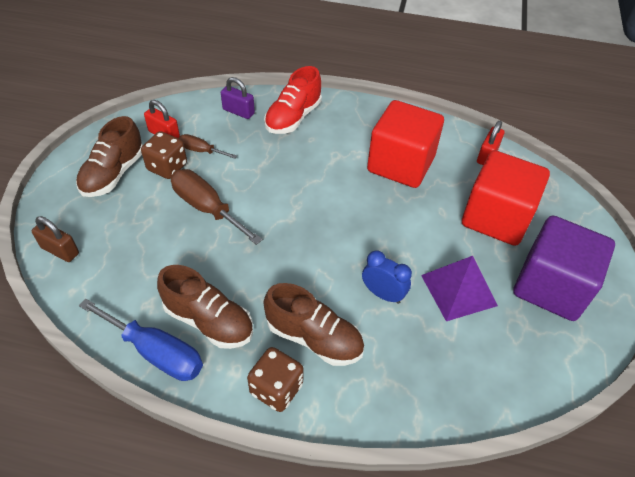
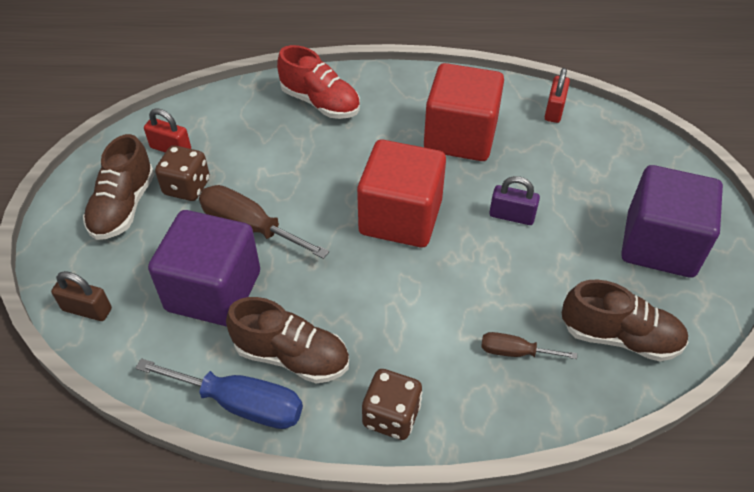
camera: 10 degrees left, 0 degrees up
(162, 254) = (213, 291): none -> purple cube
(201, 151) = (222, 160): brown screwdriver -> brown screwdriver (515, 352)
(238, 111) = (253, 106): purple padlock -> purple padlock (511, 216)
(293, 118) = (320, 103): red shoe -> red shoe turned 75 degrees counterclockwise
(314, 338) = (417, 351): brown shoe -> brown shoe (620, 337)
(383, 294) = (480, 288): blue clock -> none
(458, 290) = (562, 267): purple pyramid -> none
(496, 218) = (582, 179): red cube -> red cube (400, 217)

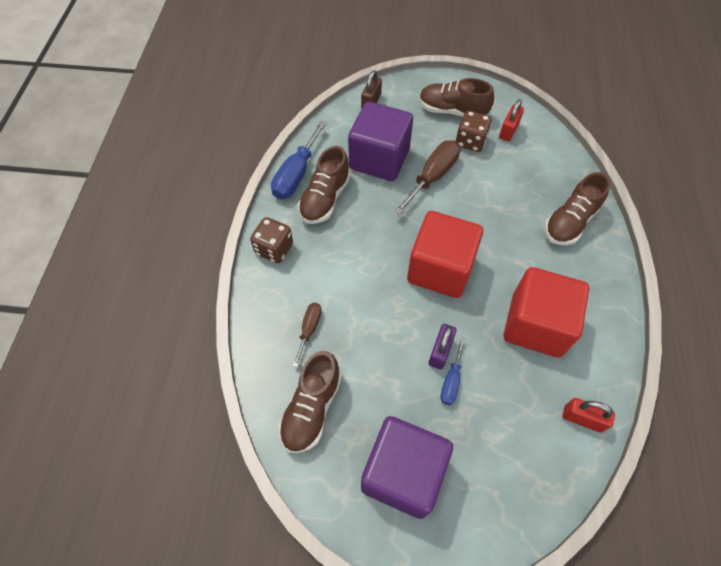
camera: 95 degrees right, 10 degrees up
(320, 103) = (570, 222): red shoe -> brown shoe
(544, 206) = (451, 381): none -> blue screwdriver

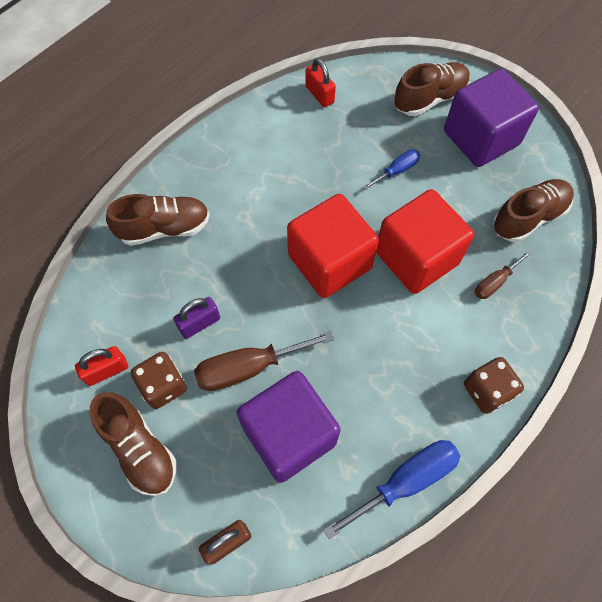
camera: 145 degrees left, 5 degrees up
(325, 199) = (392, 420): brown shoe -> brown shoe (430, 99)
(440, 351) = (388, 196): purple padlock -> purple padlock (199, 323)
(536, 325) = (290, 167): red cube -> red cube (416, 258)

